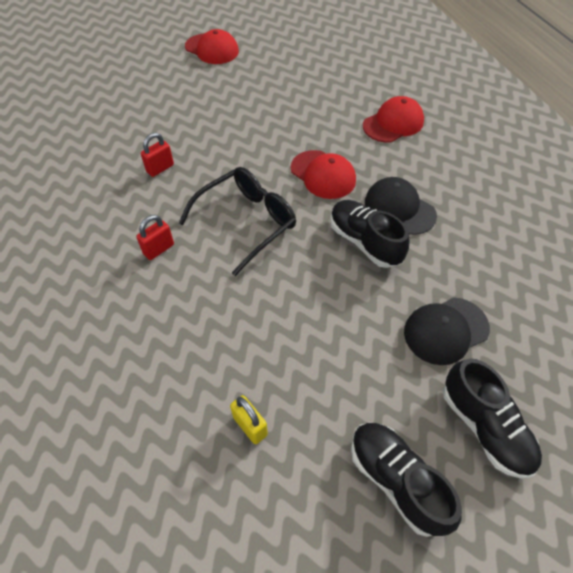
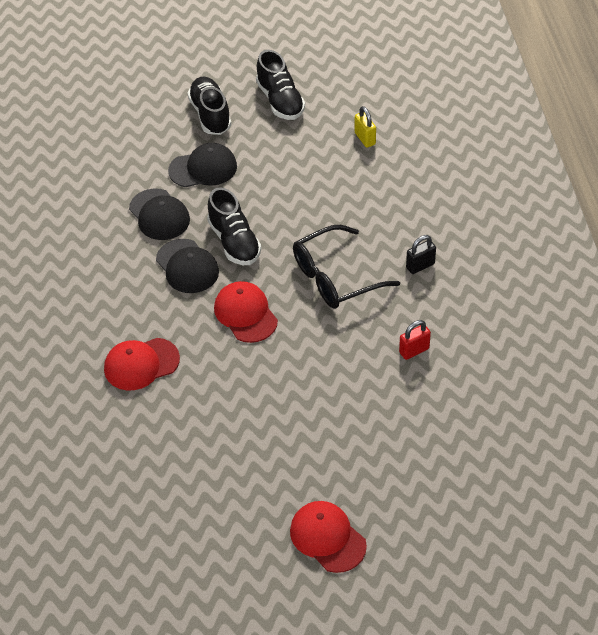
camera: 165 degrees left, 5 degrees down
(159, 249) = (420, 266): red padlock -> black padlock
(460, 259) = (159, 215): none -> black cap

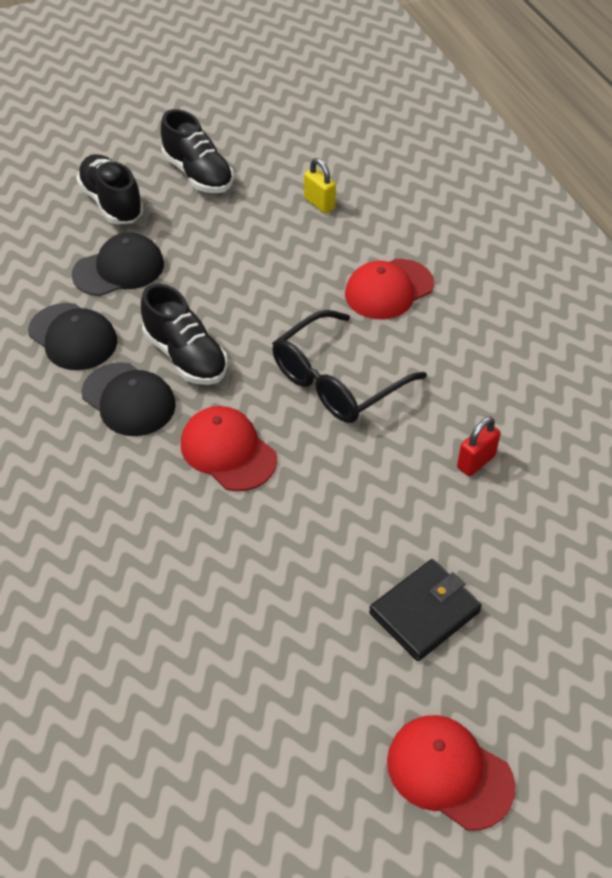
camera: 15 degrees left, 0 degrees up
(141, 364) = (94, 551): red cap -> red cap (388, 289)
(344, 441) = (424, 612): none -> black wallet
(420, 266) = (444, 348): black padlock -> none

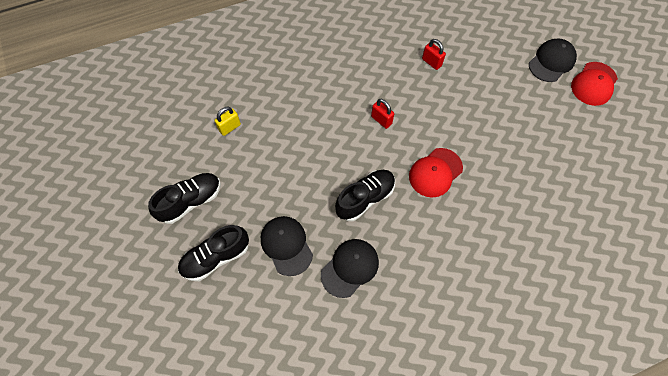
camera: 90 degrees left, 15 degrees up
(128, 400) = (401, 228): black cap -> black cap (551, 62)
(337, 381) = (381, 120): black glasses -> red padlock
(388, 289) = (309, 93): red cap -> none
(424, 612) = (520, 88): black wallet -> none

